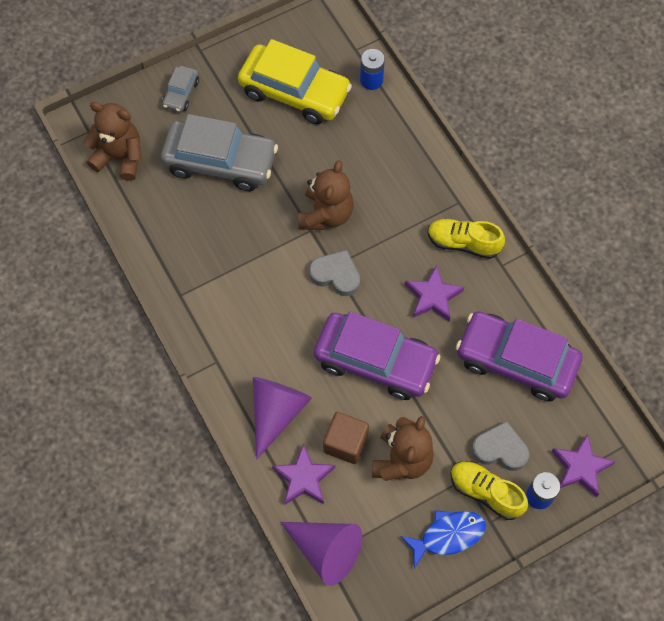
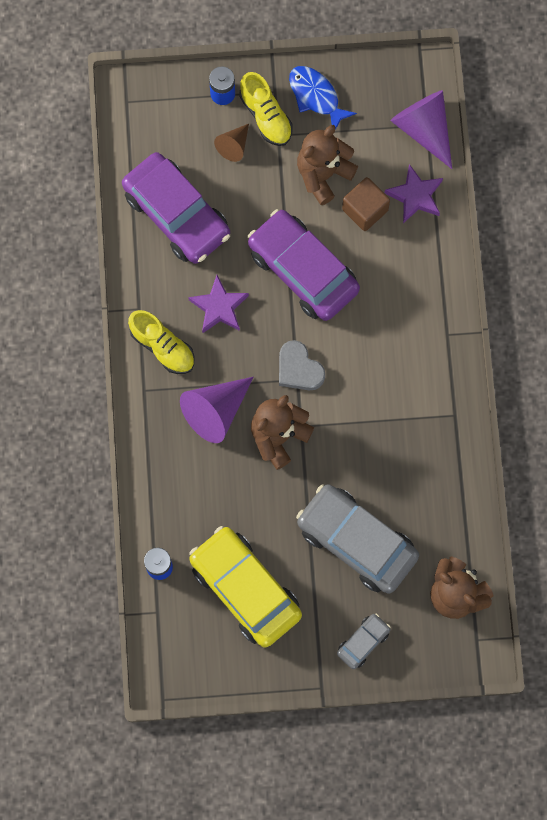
camera: 155 degrees left, 10 degrees up
(276, 412) = (413, 263): purple cone -> purple cone (216, 411)
(448, 535) = (316, 96): blue fish -> blue fish turned 45 degrees clockwise
(500, 449) = (234, 145): grey heart -> brown cone
(580, 467) = (174, 101): purple star -> none

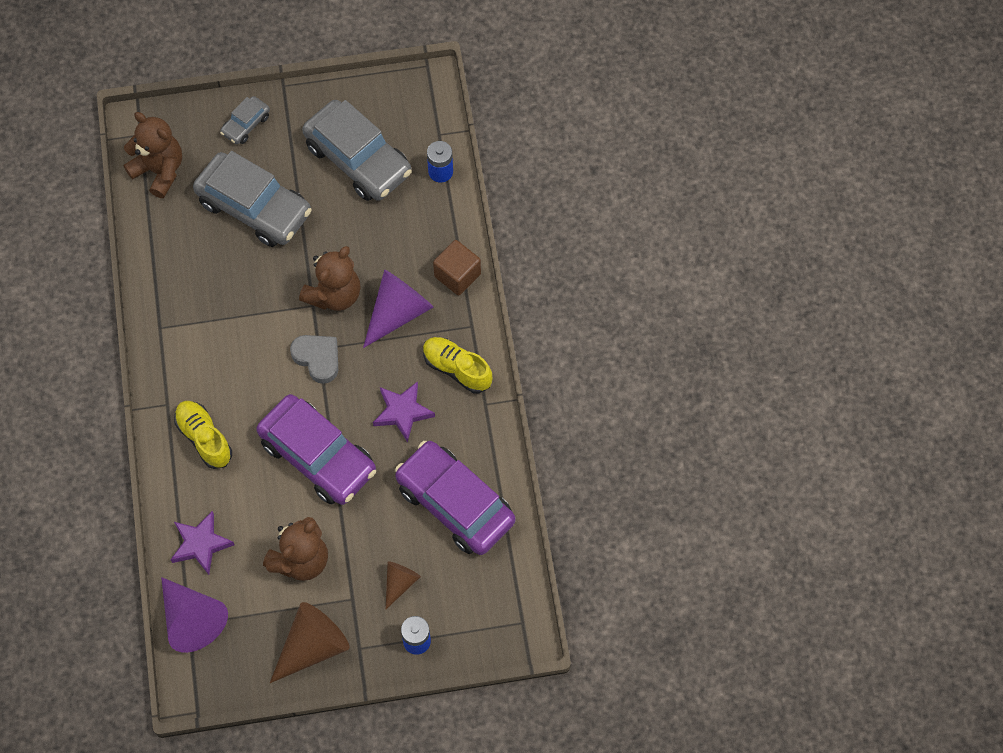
camera: 175 degrees right, 10 degrees down
(245, 589) = (358, 159): yellow car -> grey car
(266, 116) = (367, 619): yellow shoe -> yellow shoe (204, 438)
(316, 96) = (312, 646): blue fish -> brown cone
(365, 210) = (255, 525): brown cube -> brown cube (457, 275)

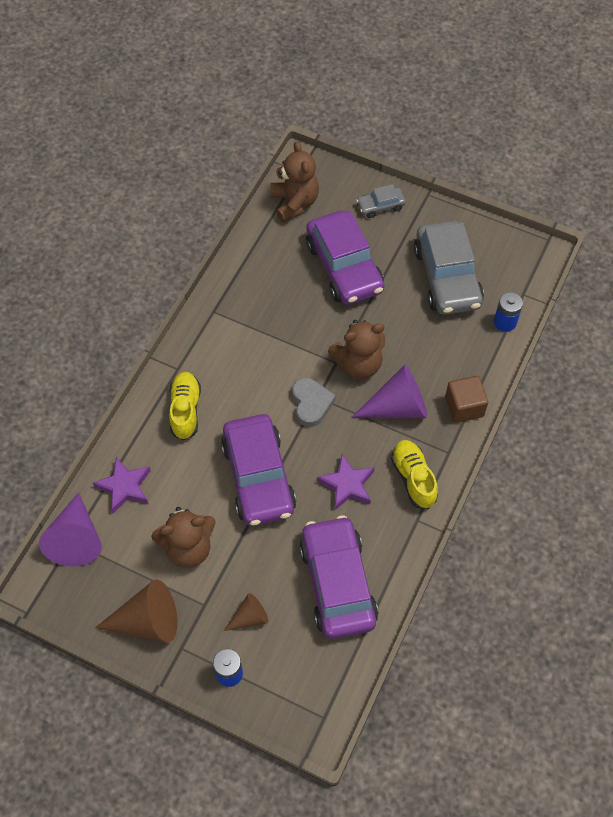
camera: 35 degrees right, 5 degrees down
(254, 207) = (344, 267): grey car -> purple car

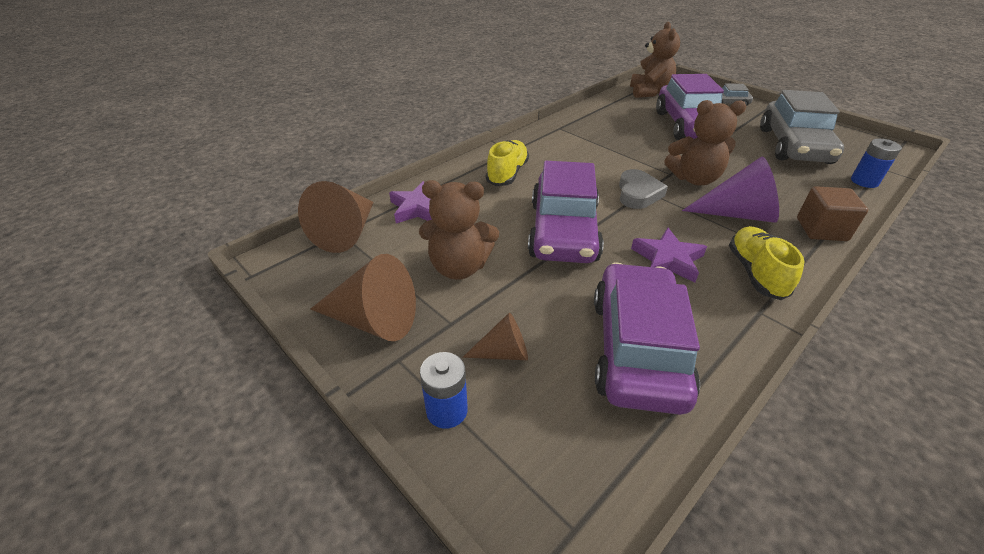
camera: 20 degrees right, 20 degrees down
(76, 538) = (346, 232): purple cone -> brown cone

